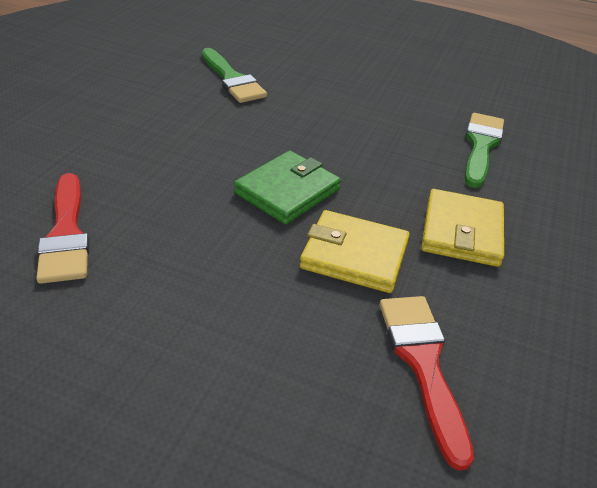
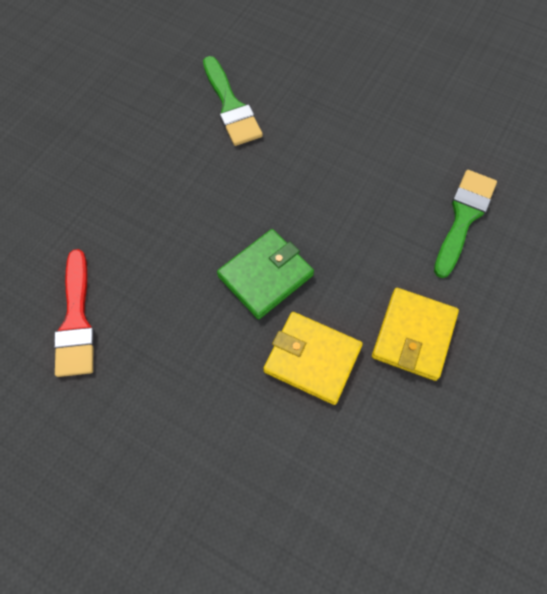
camera: 10 degrees right, 25 degrees up
(422, 363) = (345, 478): red brush -> none

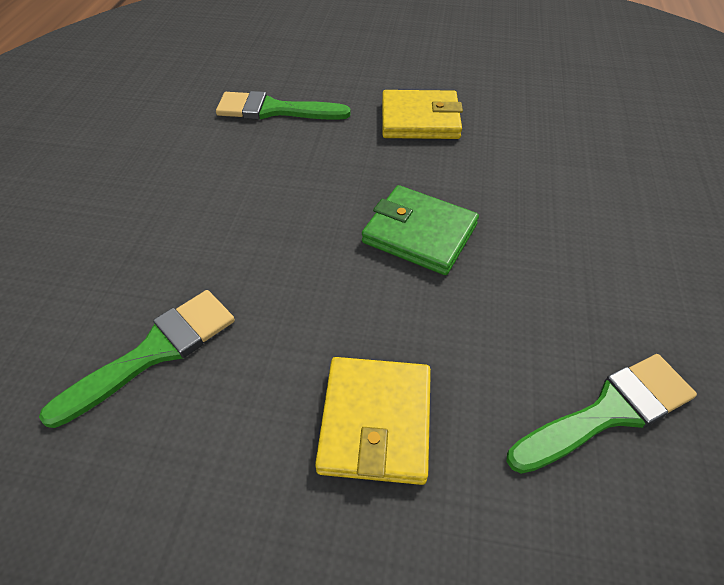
camera: 110 degrees left, 15 degrees down
(76, 321) = (608, 412): red brush -> green brush
(312, 359) = (489, 175): yellow wallet -> yellow wallet (375, 422)

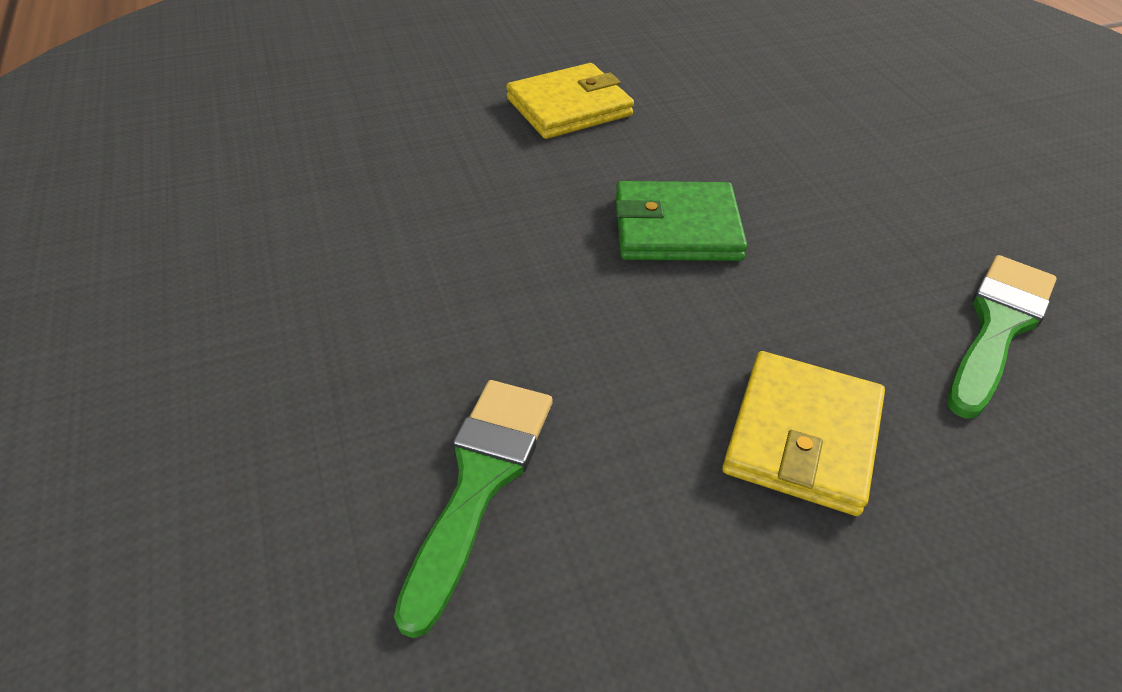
camera: 30 degrees left, 5 degrees down
(274, 110) = (376, 147): green brush -> none
(375, 422) = (802, 436): yellow wallet -> yellow wallet turned 45 degrees clockwise

